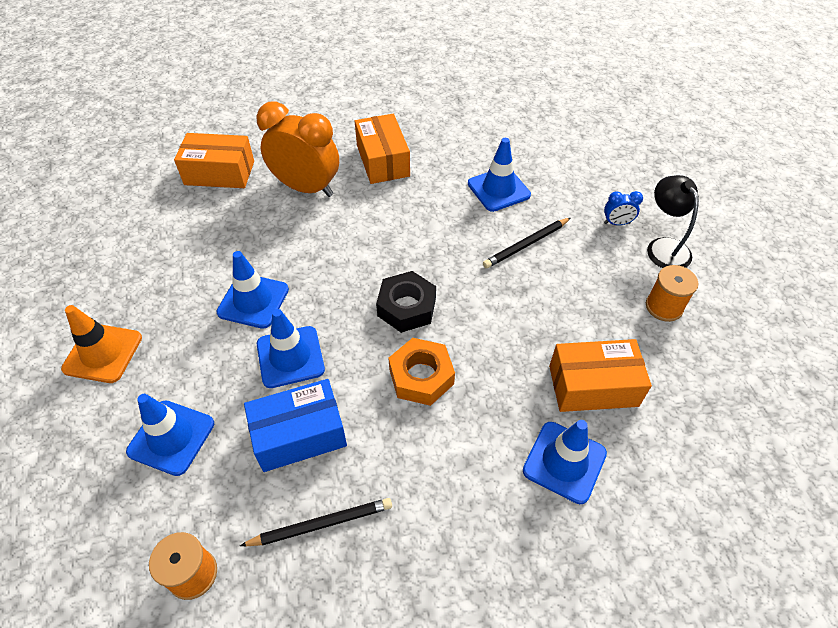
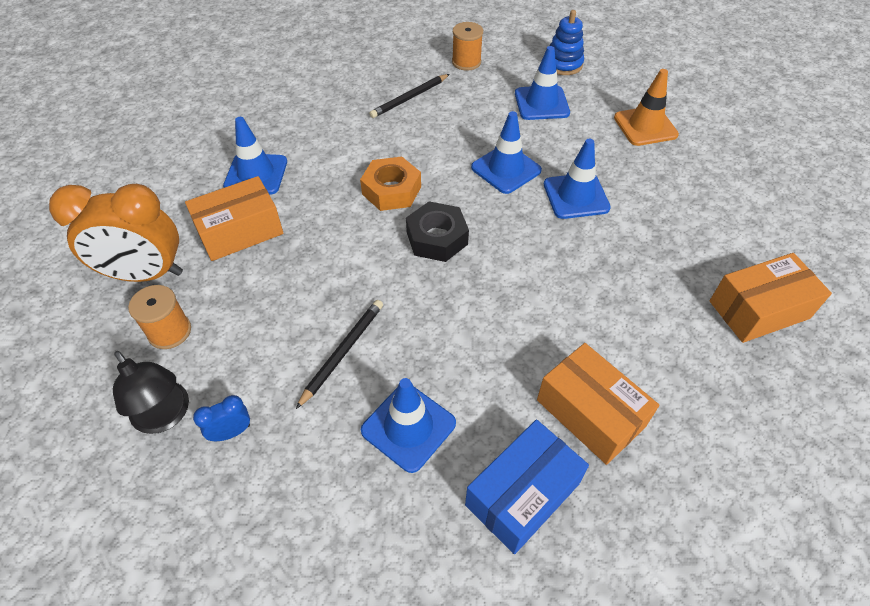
camera: 155 degrees right, 0 degrees up
(74, 502) = (563, 64): none -> blue stacking toy
(299, 434) = (458, 130): blue box -> blue box (522, 494)
(306, 188) = (644, 329): orange clock -> orange clock (145, 274)

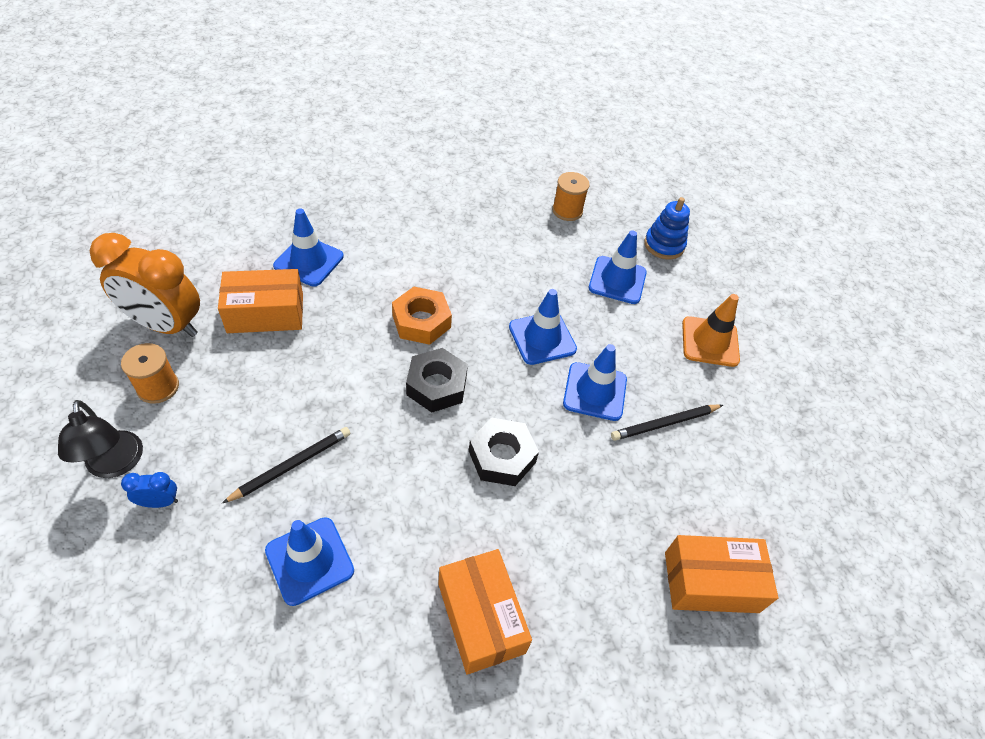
camera: 15 degrees right, 0 degrees up
(409, 98) = (491, 231): black pencil -> black pencil (665, 423)
(522, 494) = (374, 668): blue box -> none
(529, 275) = (502, 457): none -> black nut

